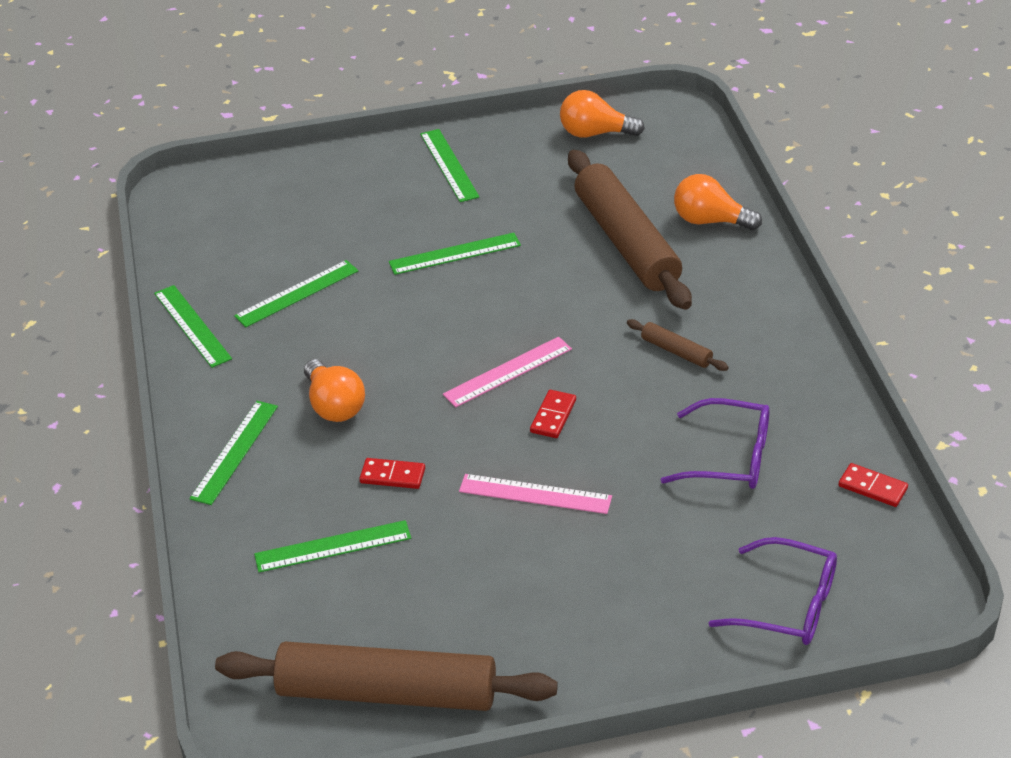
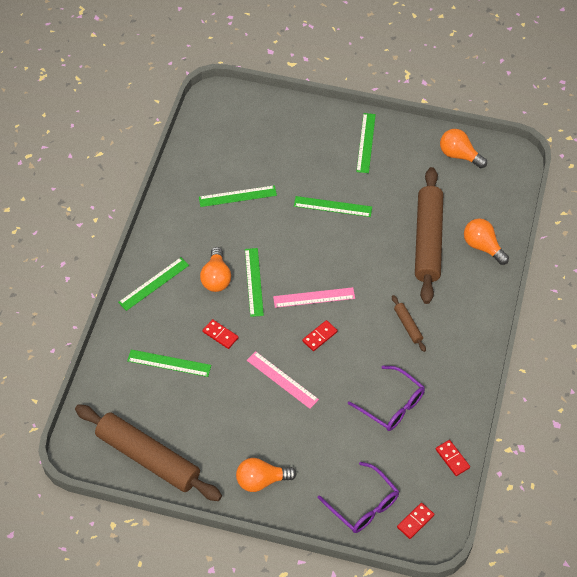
camera: 25 degrees right, 15 degrees up
(192, 326) = (175, 193): green ruler -> green ruler (253, 282)
(601, 642) = (261, 480): none -> orange light bulb
(884, 592) = (415, 521): none -> red domino

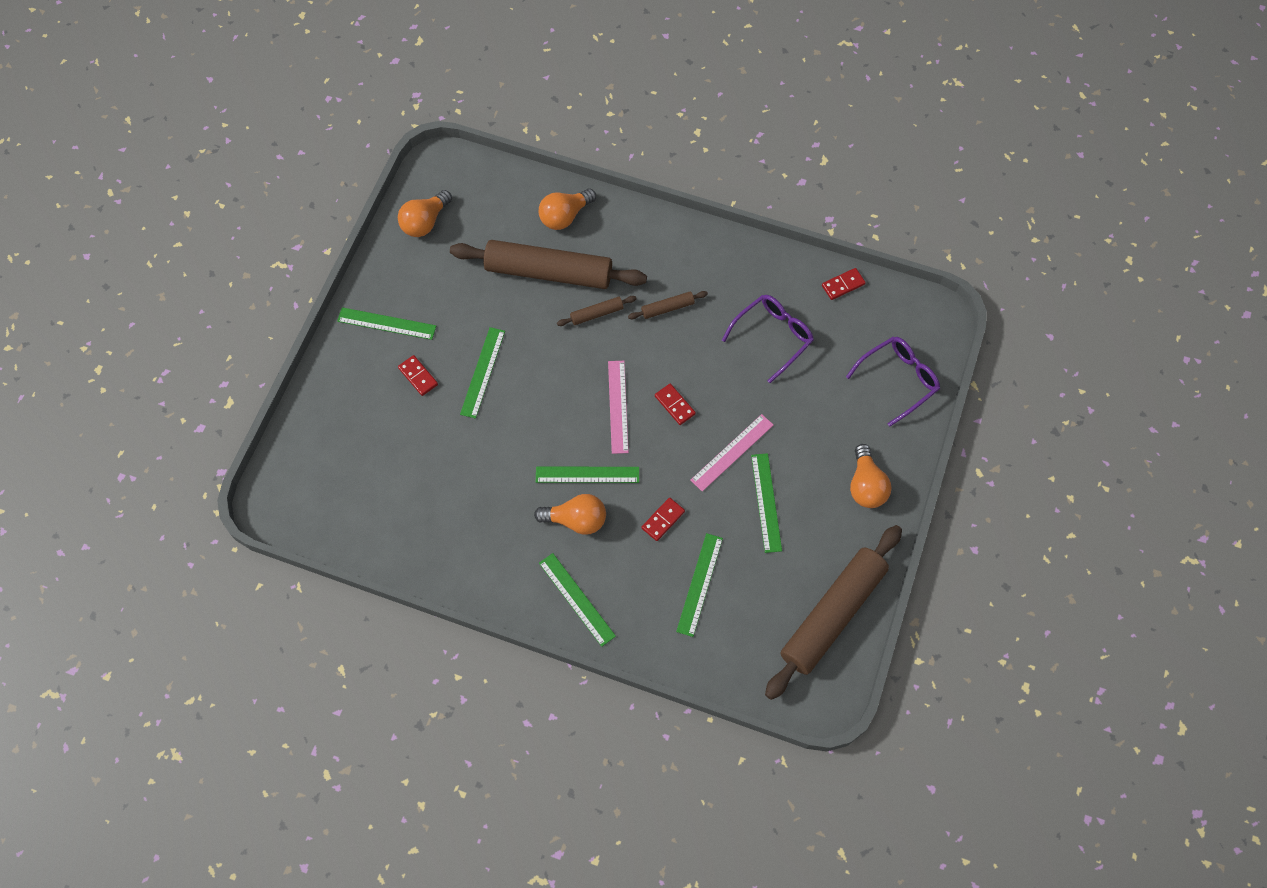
camera: 85 degrees left, 10 degrees up
(237, 196) = (448, 485): green ruler -> green ruler (766, 502)
(395, 276) = (597, 314): none -> brown rolling pin
(415, 521) = (918, 330): red domino -> red domino (418, 376)

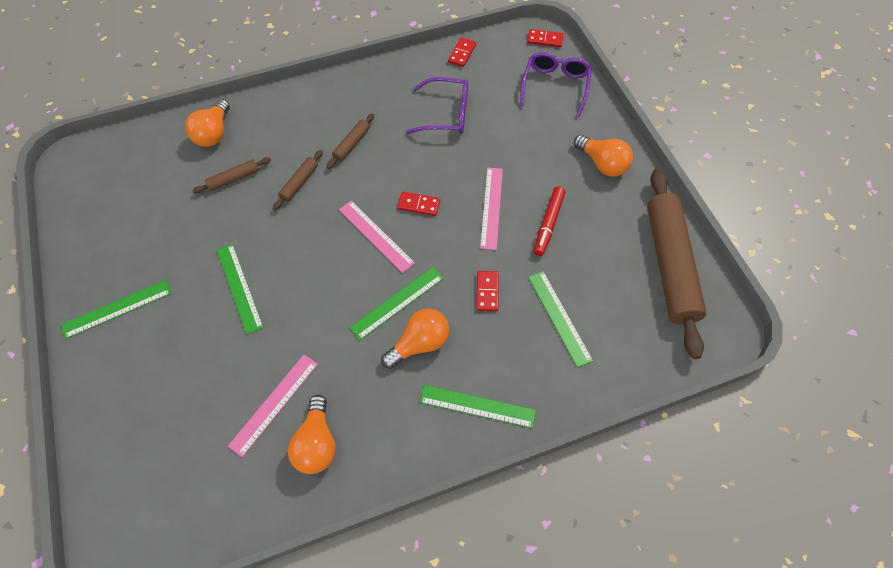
camera: 40 degrees left, 5 degrees down
(418, 376) = (182, 331): red domino -> red domino (545, 39)
(425, 222) = (91, 209): orange light bulb -> orange light bulb (317, 443)
(439, 483) = (274, 404): none -> pink ruler
(549, 272) = (234, 179): brown rolling pin -> brown rolling pin, size x0.42
(766, 502) = (548, 223): green ruler -> red marker
(773, 337) = (446, 114): purple glasses -> purple glasses turned 90 degrees clockwise

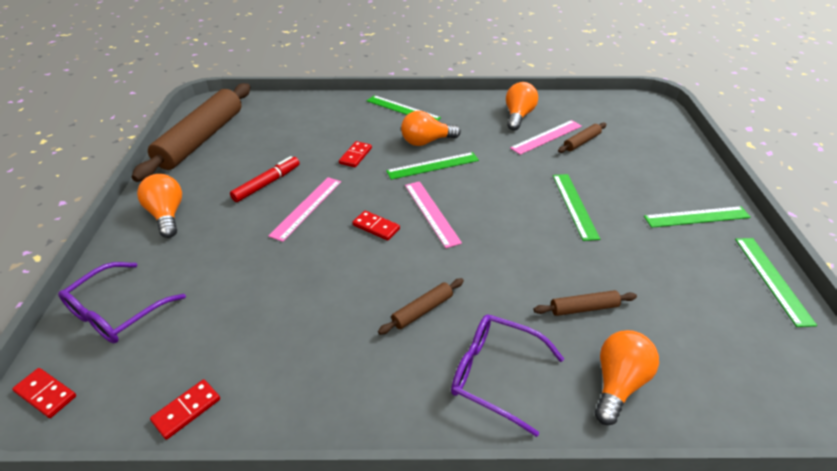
camera: 160 degrees left, 20 degrees down
(299, 183) = (500, 282): brown rolling pin -> brown rolling pin (581, 142)
(446, 114) = (282, 315): purple glasses -> purple glasses (495, 374)
(559, 317) = (313, 132): green ruler -> green ruler (772, 279)

